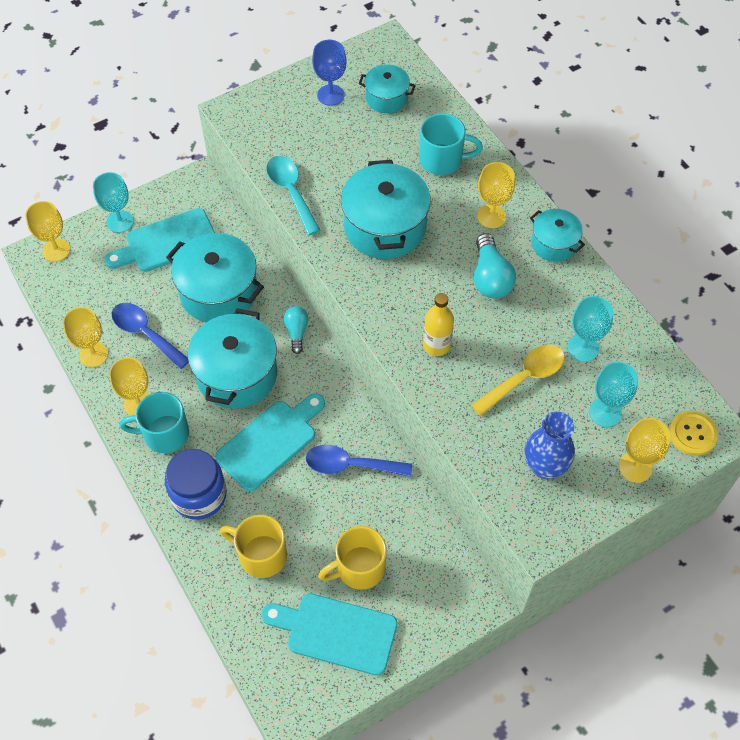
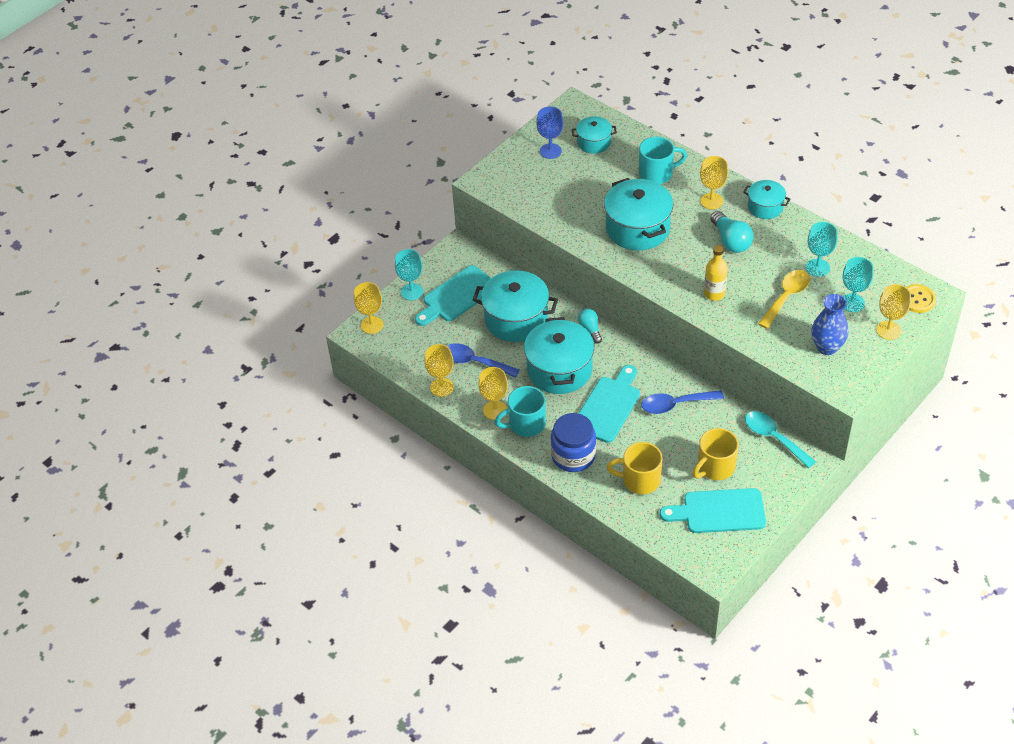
camera: 15 degrees left, 10 degrees down
(291, 192) = (555, 224): turquoise spoon -> turquoise spoon (774, 438)

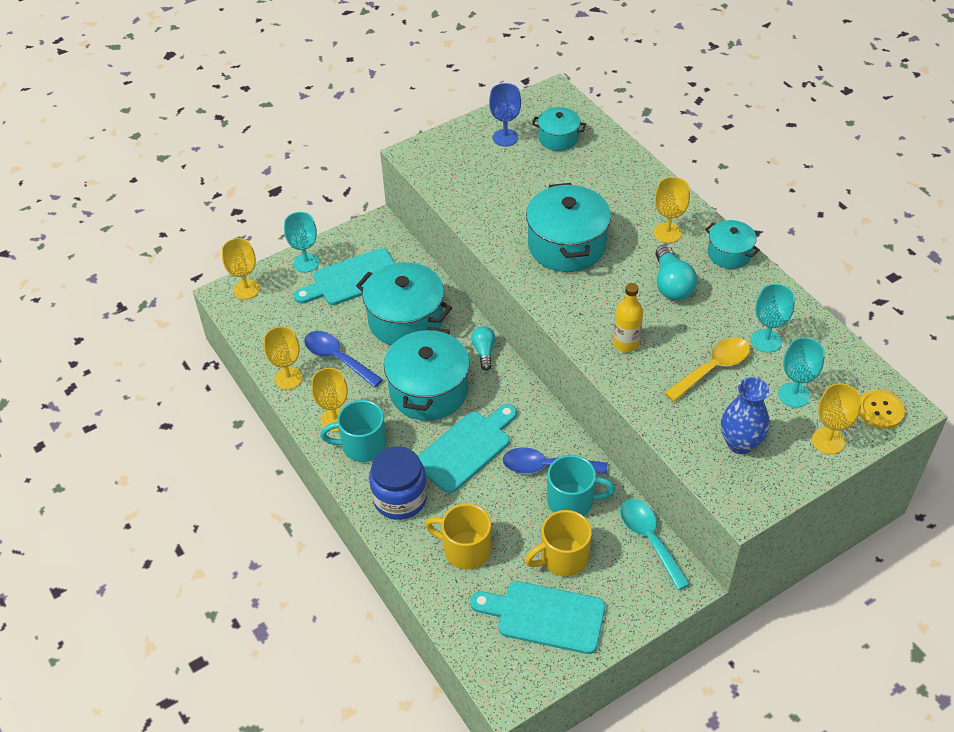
camera: 15 degrees right, 0 degrees up
(657, 173) = (616, 188): turquoise mug -> turquoise mug (572, 501)

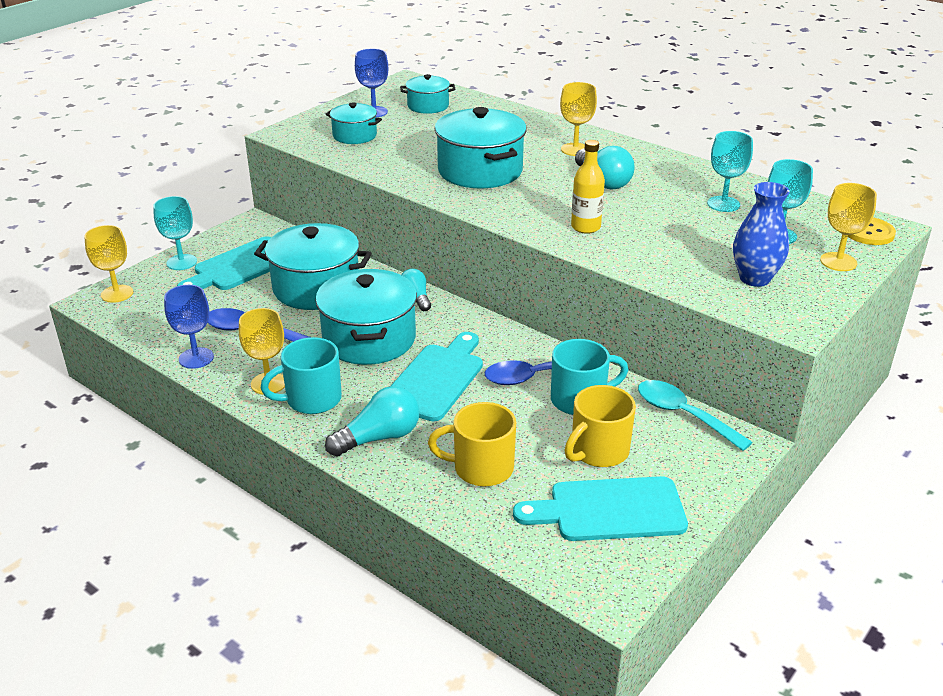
camera: 20 degrees left, 15 degrees down
(288, 378) = (196, 358): yellow goblet -> blue goblet
(400, 498) = (379, 437): blue jar -> turquoise light bulb
(713, 368) = (686, 230): yellow spoon -> none
(729, 254) = (644, 154): turquoise pot -> turquoise pot (354, 135)

